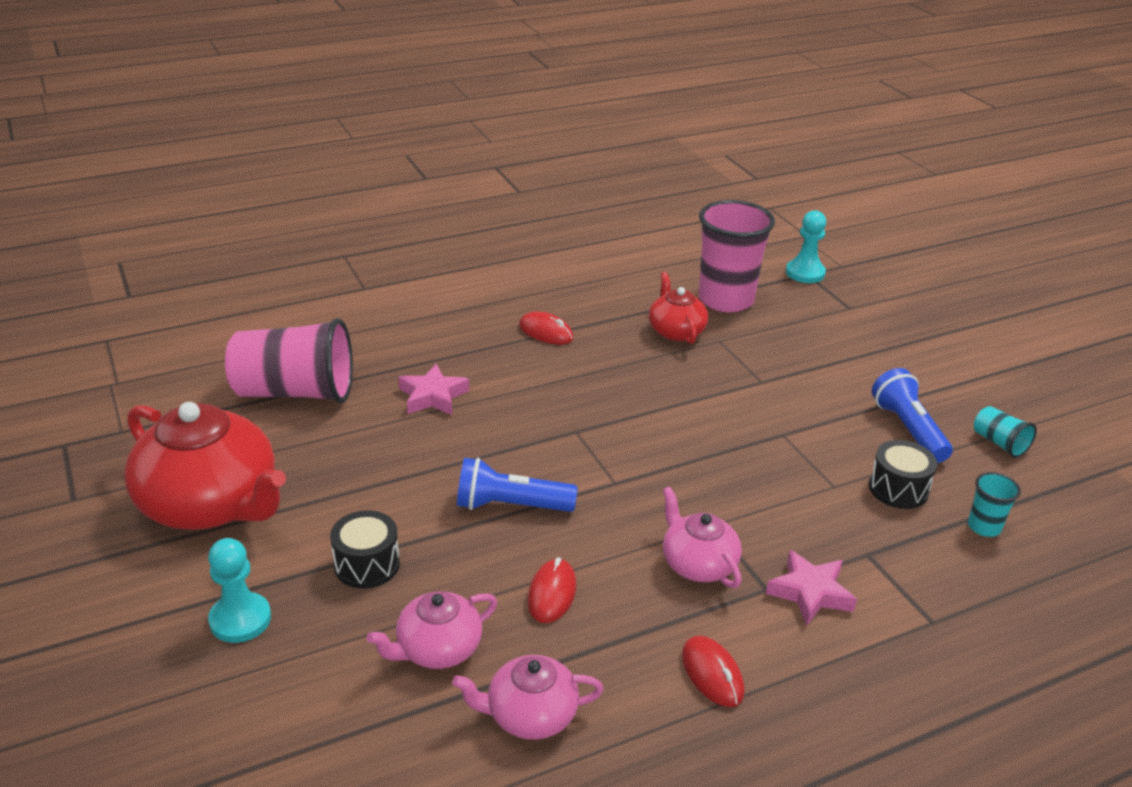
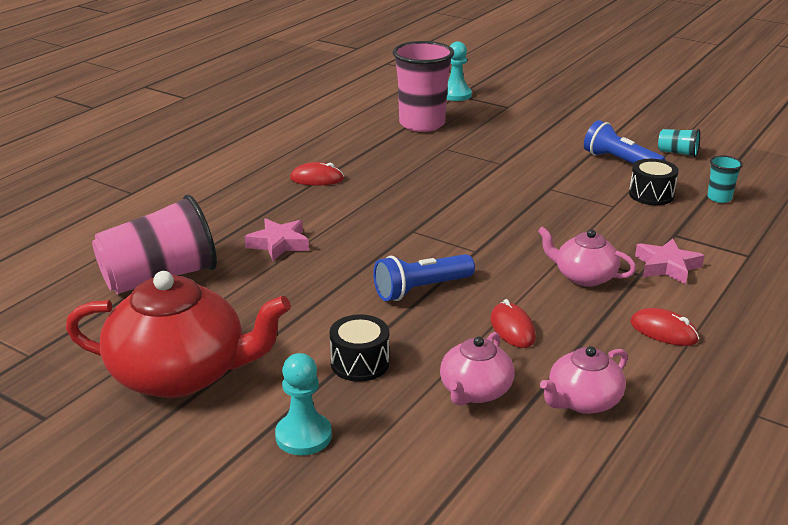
camera: 30 degrees left, 5 degrees down
(676, 331) = (410, 151): red teapot -> none

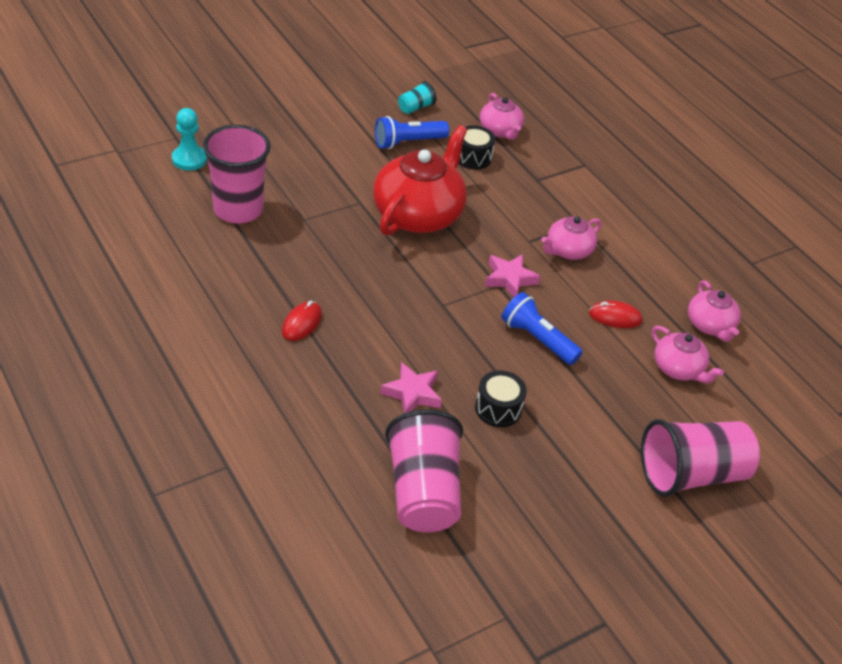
camera: 70 degrees left, 15 degrees up
(181, 374) = (584, 520): red teapot -> red teapot (418, 214)
(303, 436) = (691, 474): turquoise pawn -> pink cup
(360, 363) = (619, 412): black drum -> black drum (498, 409)
(421, 289) = (537, 339): blue flashlight -> blue flashlight turned 135 degrees clockwise
(664, 331) = (653, 251): red mouse -> none
(667, 266) = (577, 206): pink star -> pink star (509, 279)
(719, 198) = (500, 131): turquoise cup -> pink teapot

